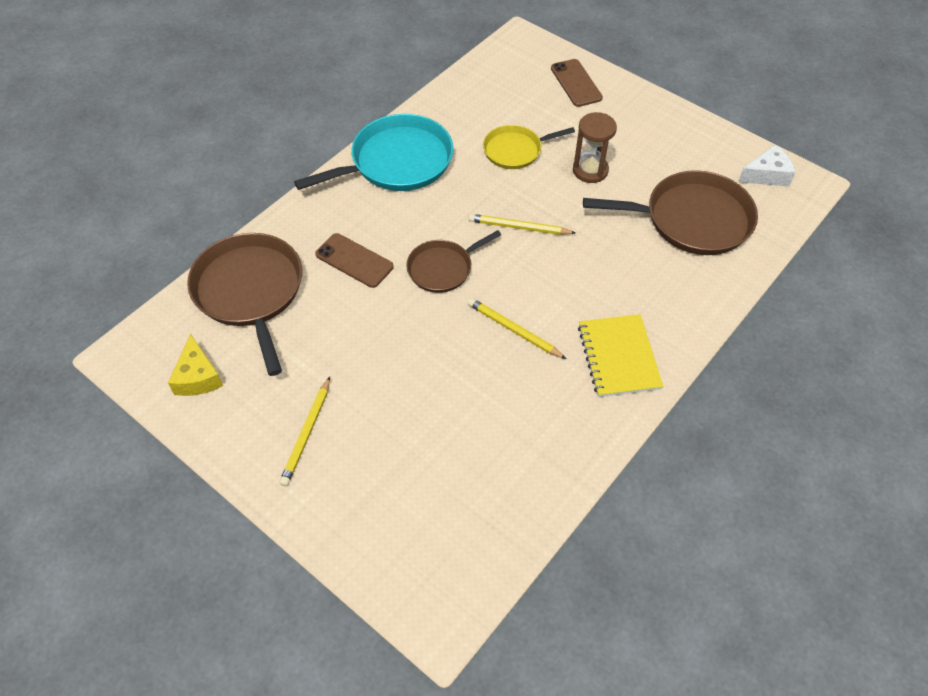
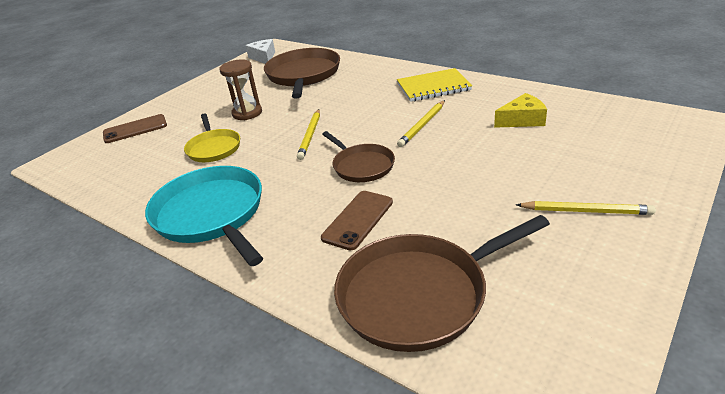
camera: 90 degrees left, 20 degrees down
(198, 377) = (565, 313): yellow cheese -> yellow cheese (522, 120)

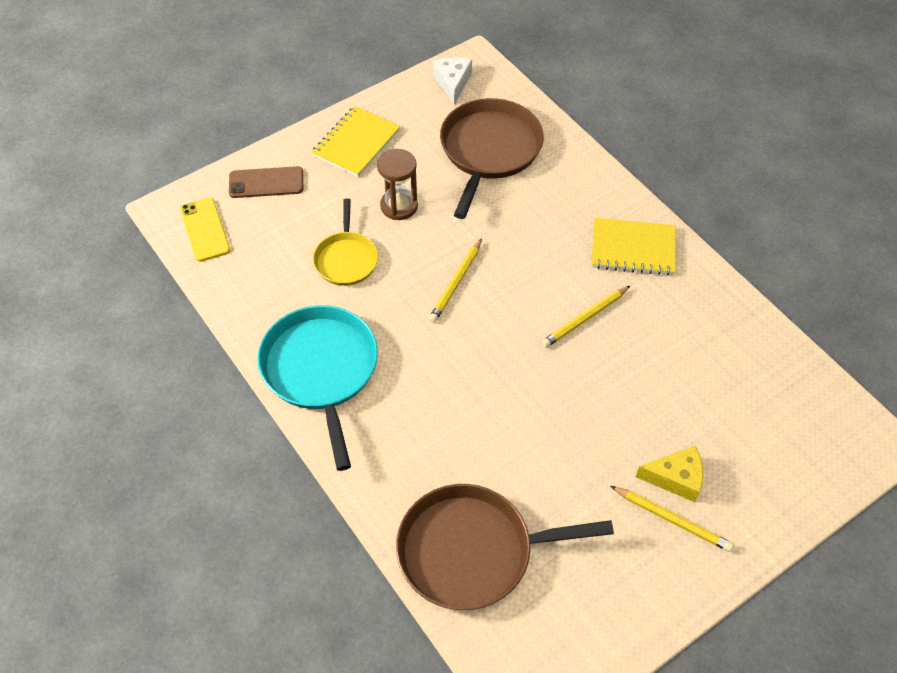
camera: 15 degrees right, 20 degrees up
(85, 165) = (204, 230): none -> yellow phone
(203, 95) = (356, 143): none -> yellow notebook
(358, 220) = (456, 439): brown phone -> none
(361, 166) = (491, 359): brown pan -> none
(522, 120) = (697, 358): yellow cheese -> yellow cheese (675, 478)

